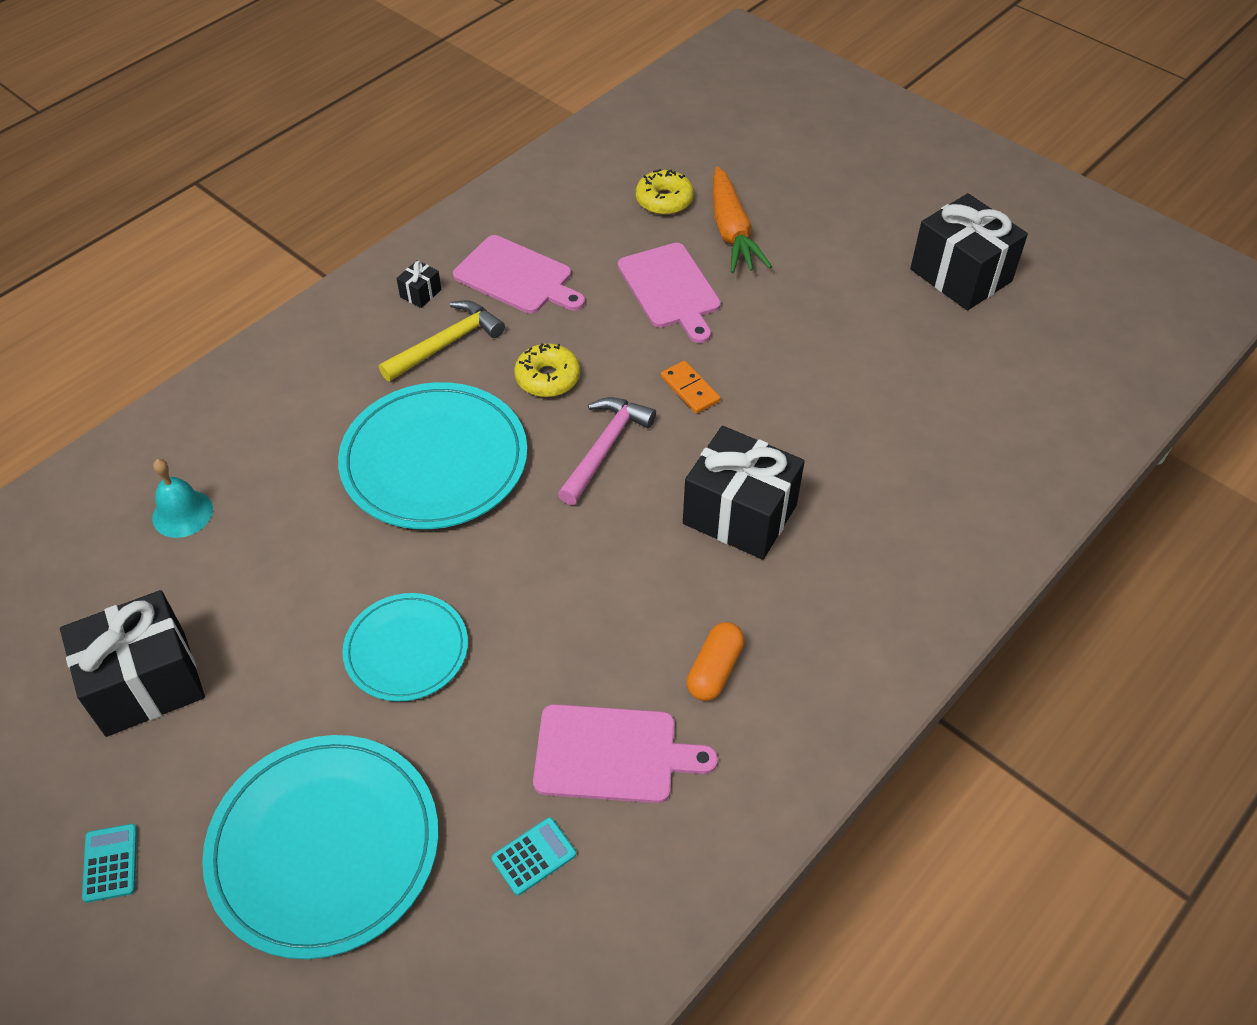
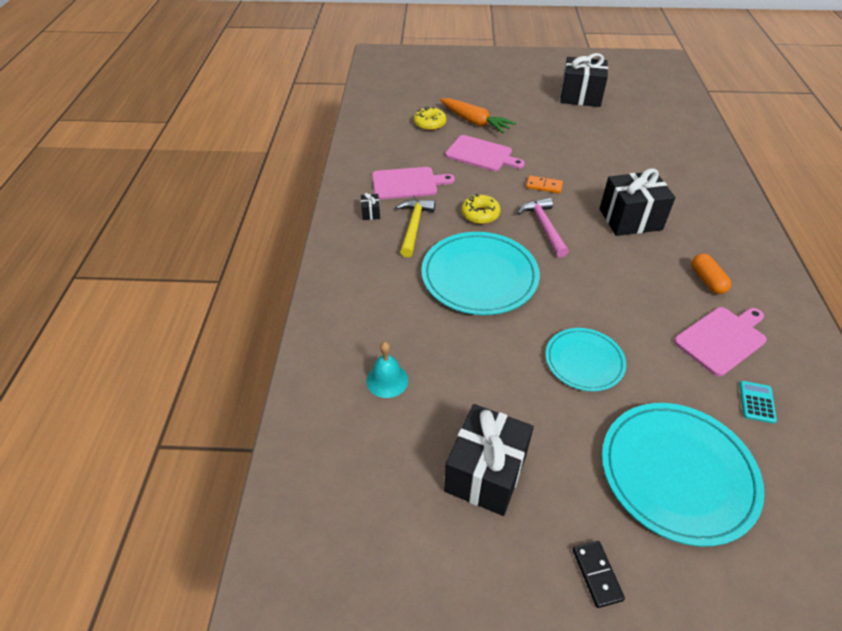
camera: 40 degrees left, 5 degrees down
(110, 863) = (597, 574): turquoise calculator -> black domino

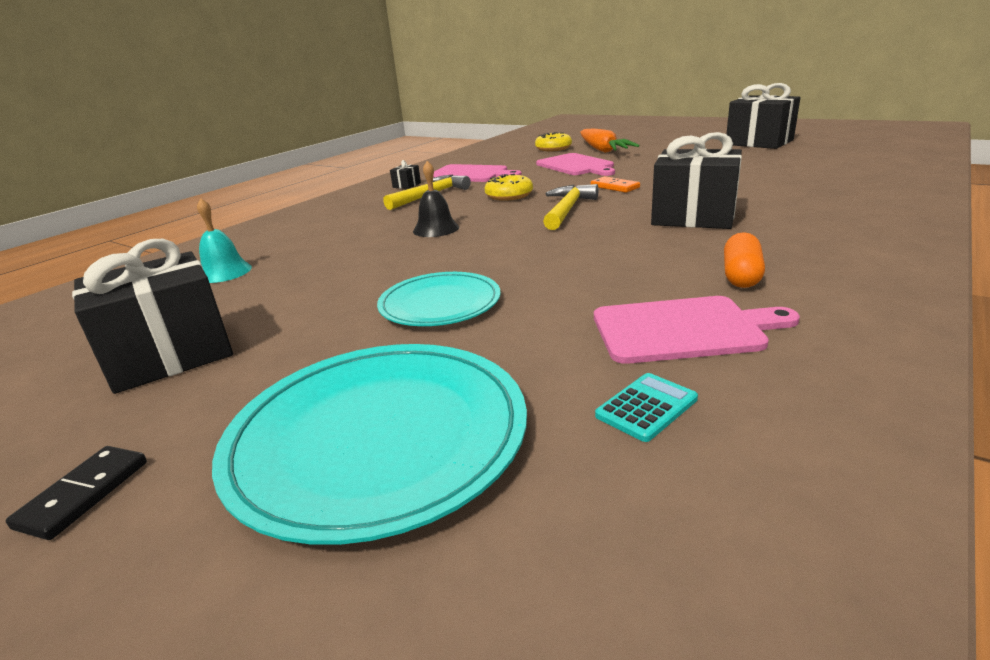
camera: 35 degrees right, 20 degrees down
(479, 276) = (436, 229): turquoise plate -> black bell
(544, 227) = (567, 210): pink hammer -> yellow hammer

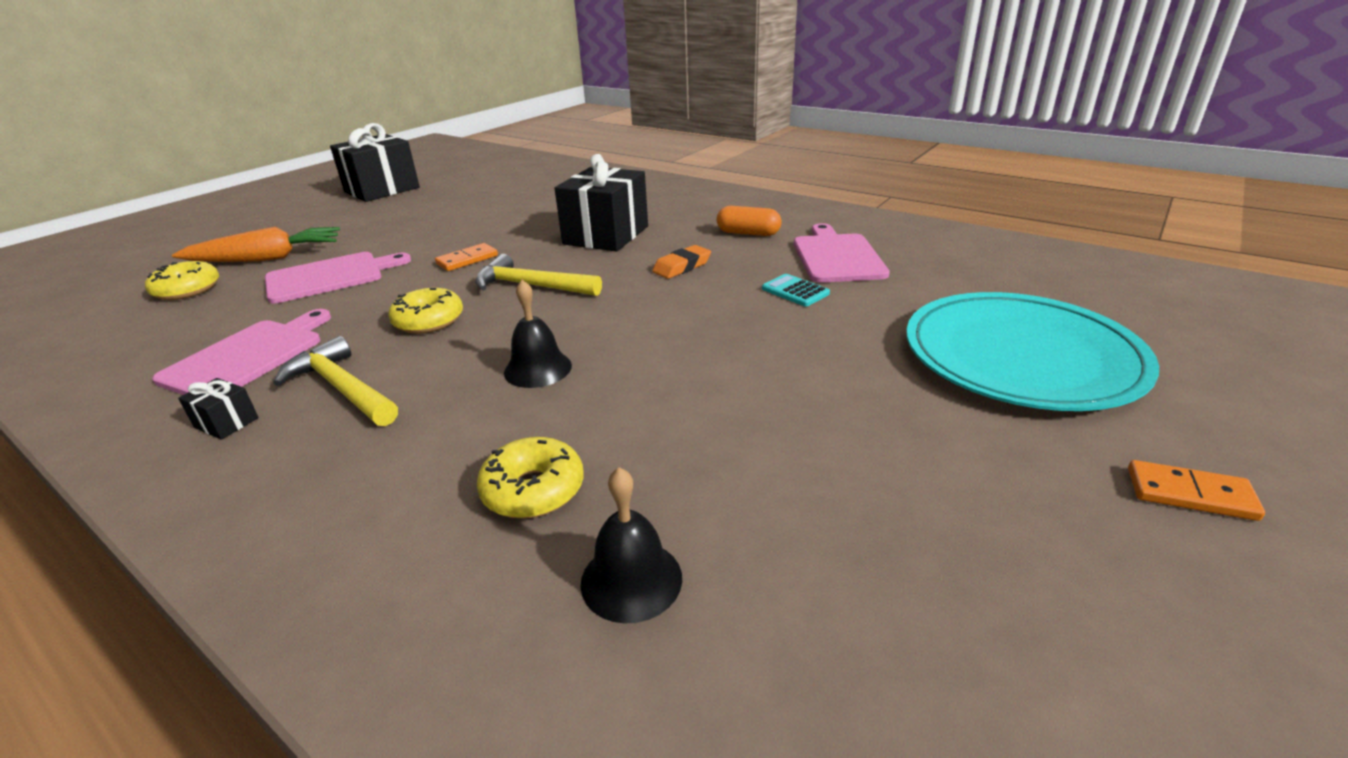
camera: 90 degrees left, 5 degrees up
(84, 494) = (1190, 494): black domino -> orange domino
(170, 355) = (943, 534): black gift -> none
(224, 272) = (631, 580): turquoise bell -> black bell
(310, 245) = (533, 490): none -> yellow donut
(440, 304) = (789, 348): turquoise plate -> none
(621, 252) = (682, 267): none -> orange eraser
(646, 407) = (939, 272): turquoise calculator -> turquoise calculator (795, 291)

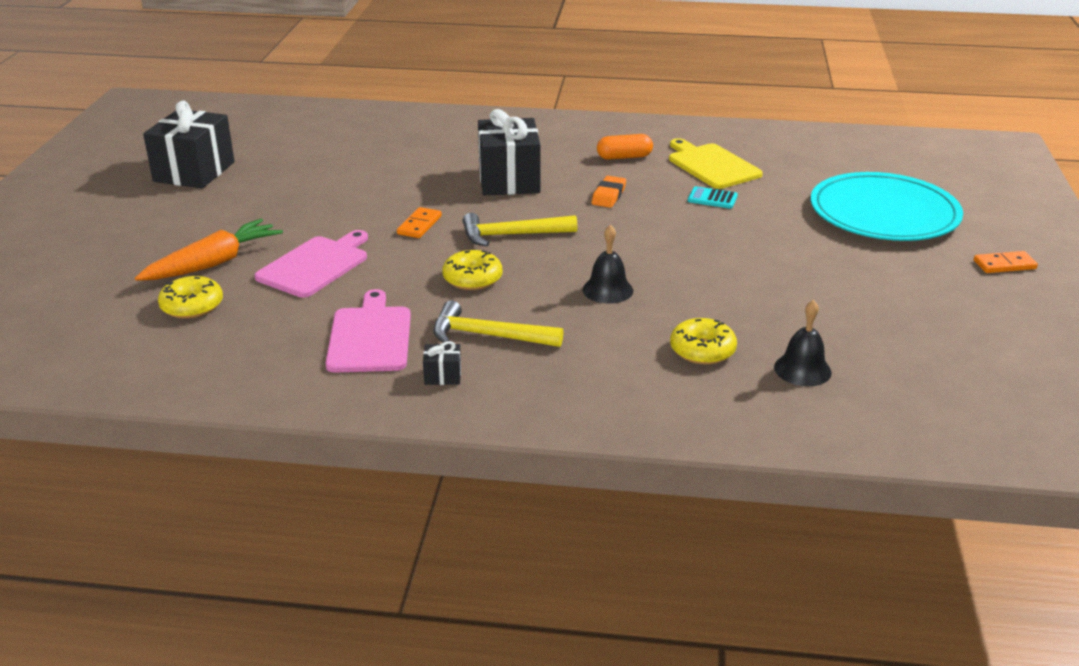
camera: 30 degrees left, 0 degrees up
(837, 256) = (712, 165): pink cutting board -> yellow cutting board

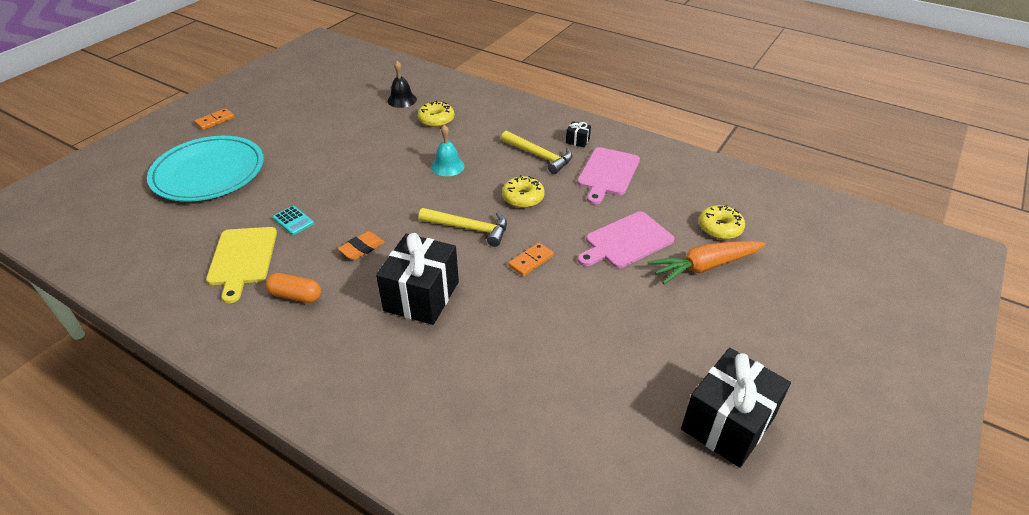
camera: 155 degrees left, 10 degrees up
(607, 290) = (447, 166): black bell -> turquoise bell
(1004, 265) = (215, 121): orange domino -> orange domino turned 60 degrees counterclockwise

